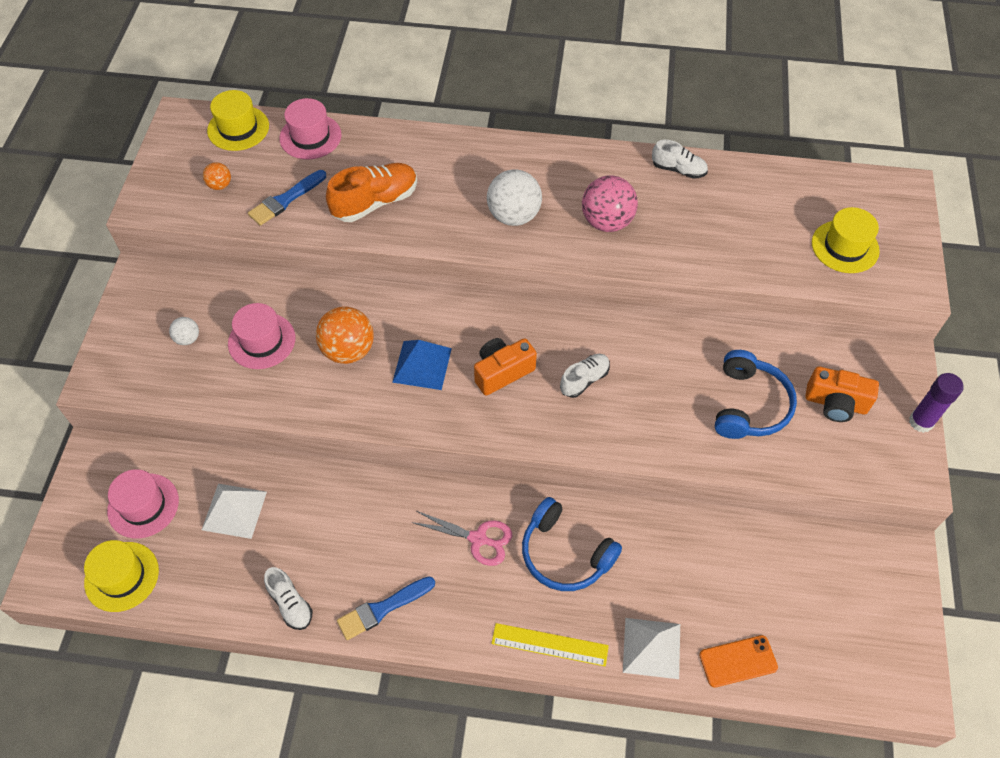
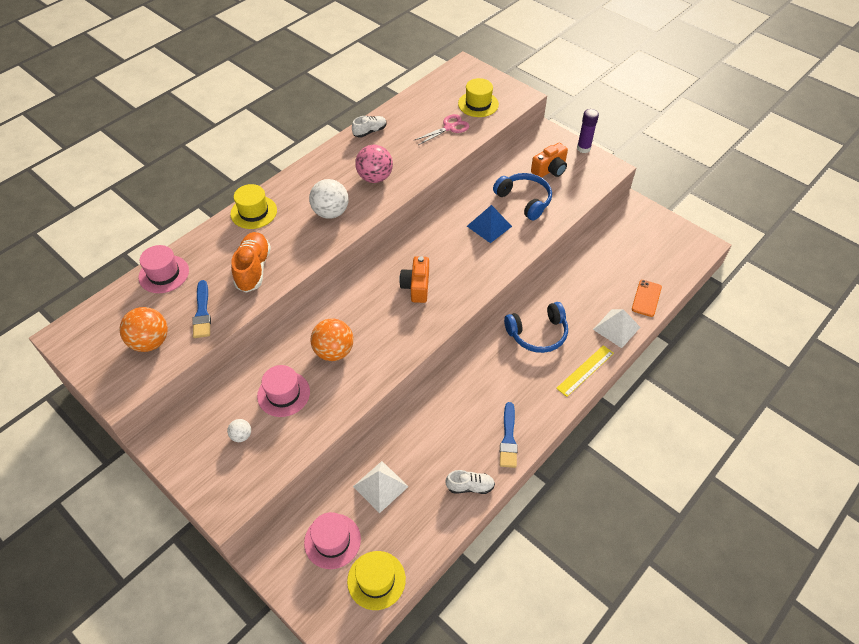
camera: 55 degrees left, 5 degrees down
(220, 185) = (150, 342): orange ball -> orange ball, size x1.97
(238, 128) = (111, 308): yellow hat -> yellow hat (254, 212)
(422, 365) = (378, 320): blue pyramid -> blue pyramid (489, 226)
(478, 539) = (499, 368): pink scissors -> pink scissors (449, 128)
(584, 380) = (453, 254): white shoe -> none

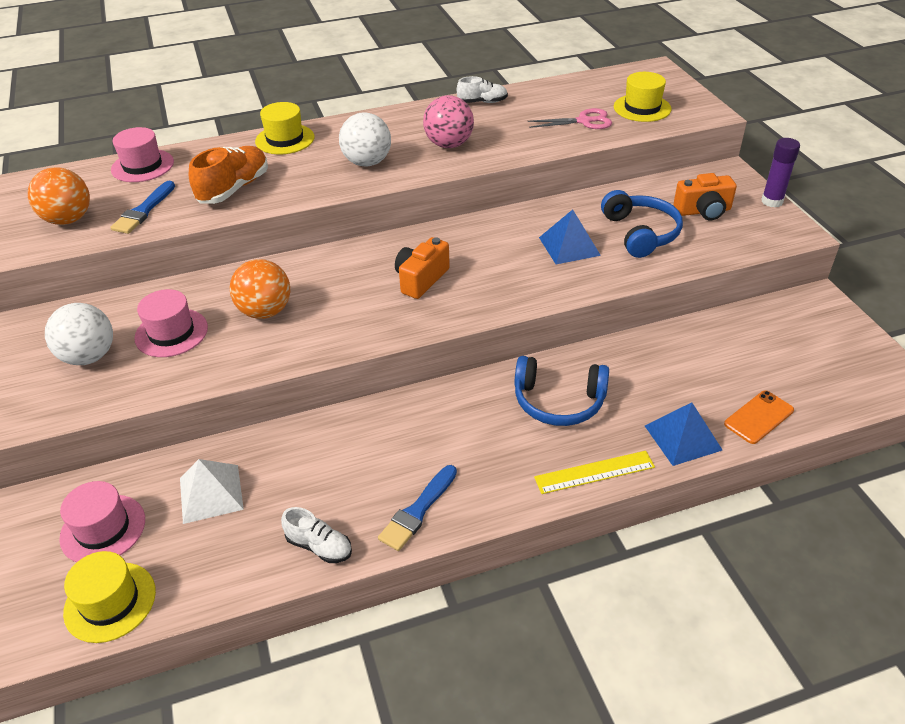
camera: 30 degrees right, 10 degrees down
(241, 436) = (89, 356): white ball -> white ball, size x1.97
(616, 328) = (683, 437): white pyramid -> blue pyramid

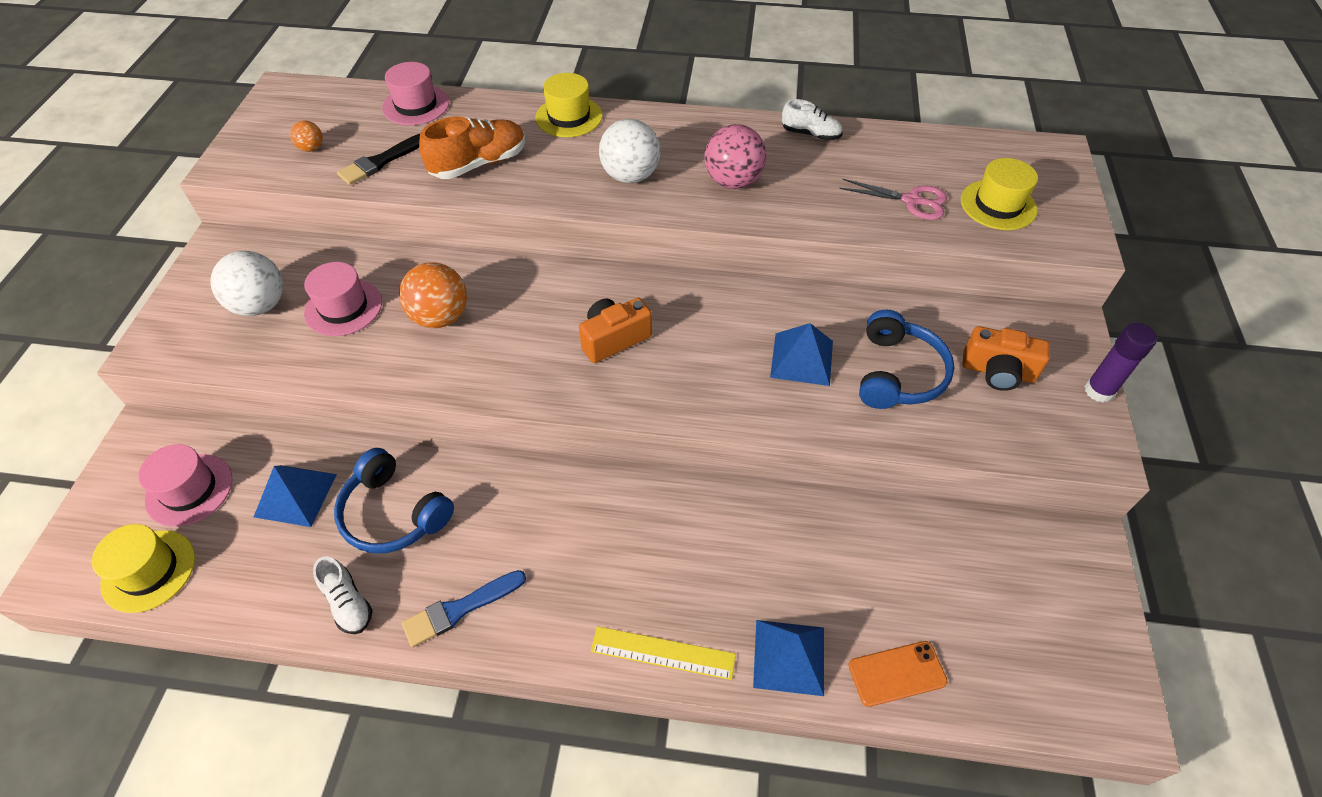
camera: 25 degrees right, 10 degrees up
(68, 220) = (311, 148): orange ball -> orange ball, size x0.51
(144, 211) = (381, 161): blue brush -> black brush
(211, 493) = (295, 495): white pyramid -> blue pyramid
(558, 401) = (684, 544): blue headphones -> blue headphones (393, 513)

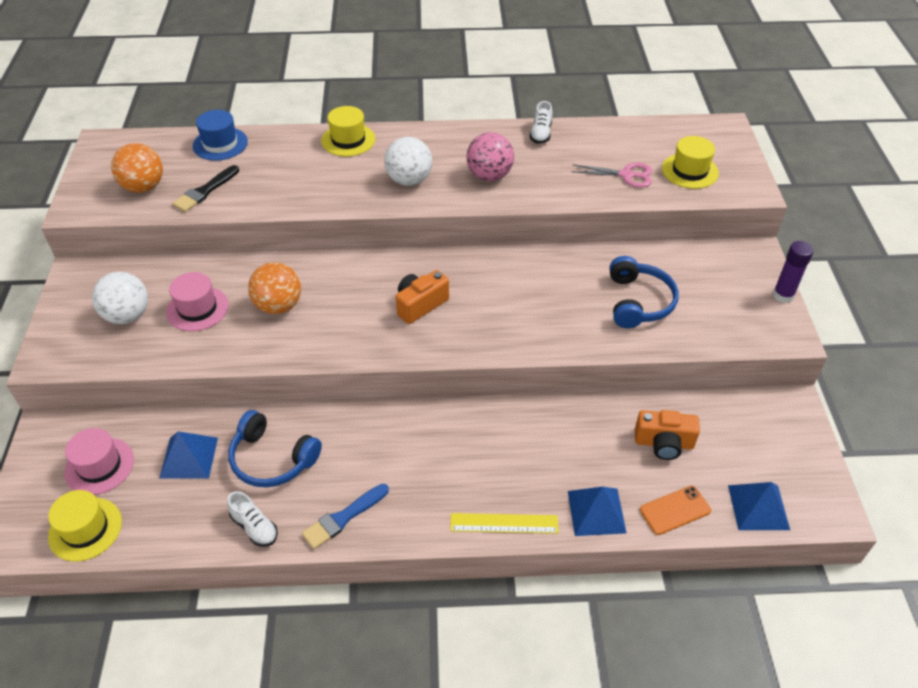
camera: 10 degrees left, 5 degrees down
(311, 148) = (143, 187): orange ball -> orange ball, size x1.97
(416, 105) = (220, 144): pink hat -> blue hat
(479, 164) = (286, 184): orange shoe -> none
(802, 359) = (566, 301): blue pyramid -> blue pyramid (758, 507)
(810, 134) = (541, 133): white shoe -> white shoe turned 90 degrees clockwise
(997, 372) = (710, 291): orange camera -> orange camera (663, 443)

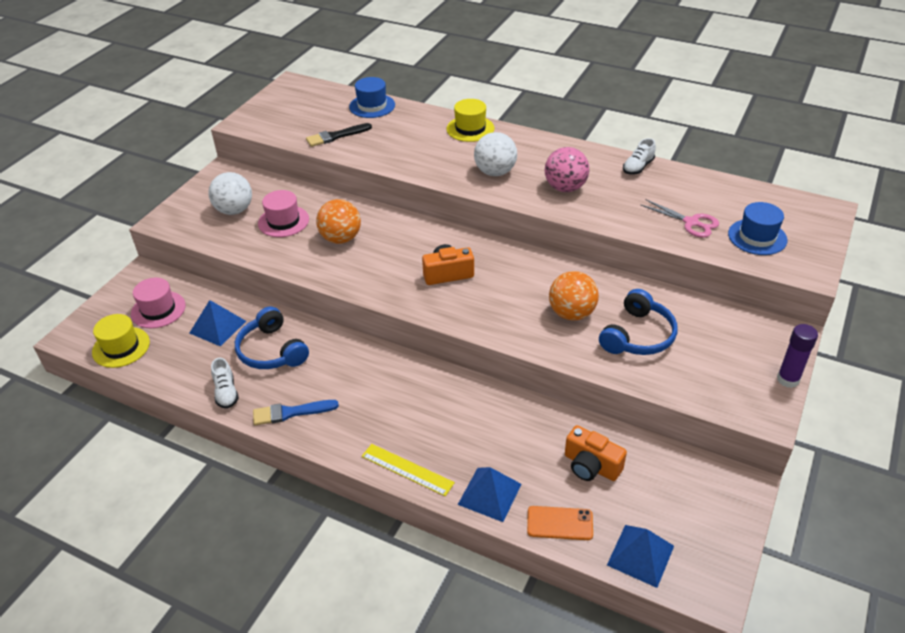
camera: 30 degrees right, 5 degrees down
(143, 187) = (296, 121): orange ball -> orange ball (571, 313)
(690, 171) = (757, 237): yellow hat -> blue hat

